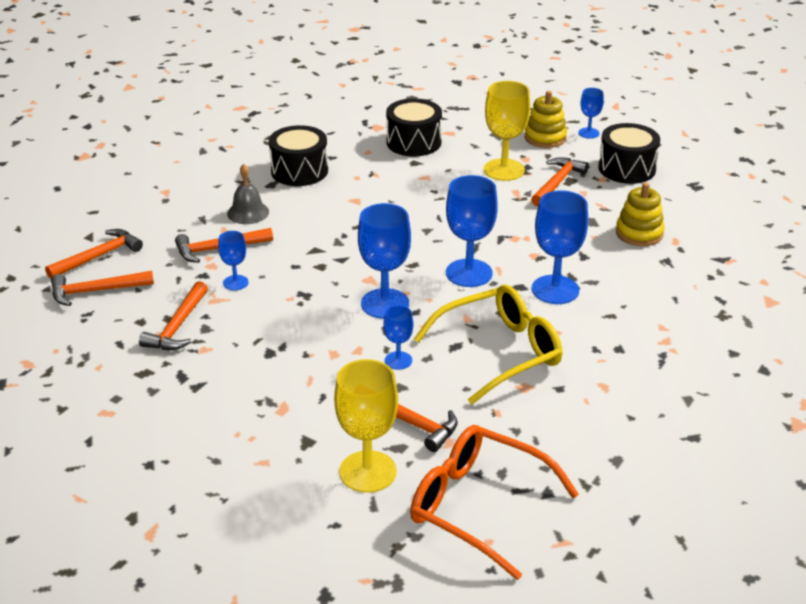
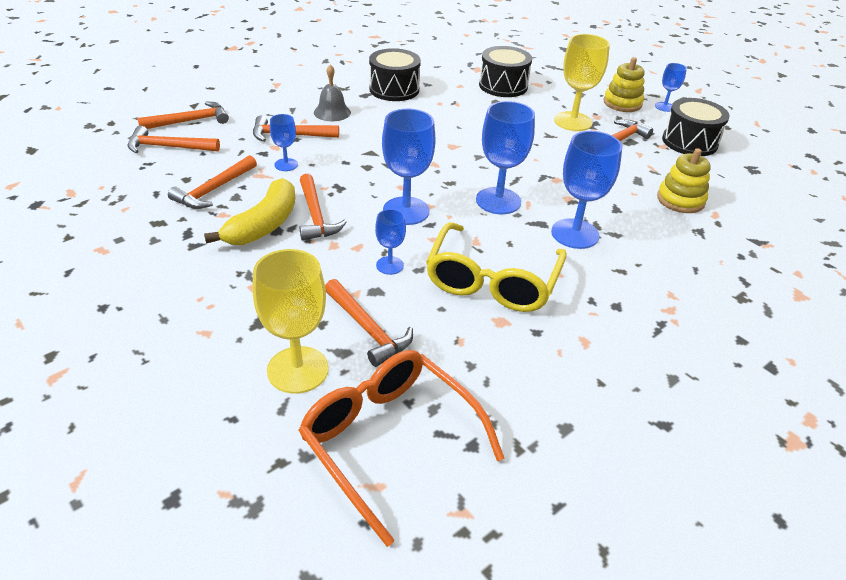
camera: 15 degrees right, 5 degrees up
(253, 350) = (263, 225): none -> yellow banana
(298, 329) = (315, 215): none -> orange hammer
(499, 352) = (492, 281): yellow glasses -> yellow glasses turned 120 degrees clockwise

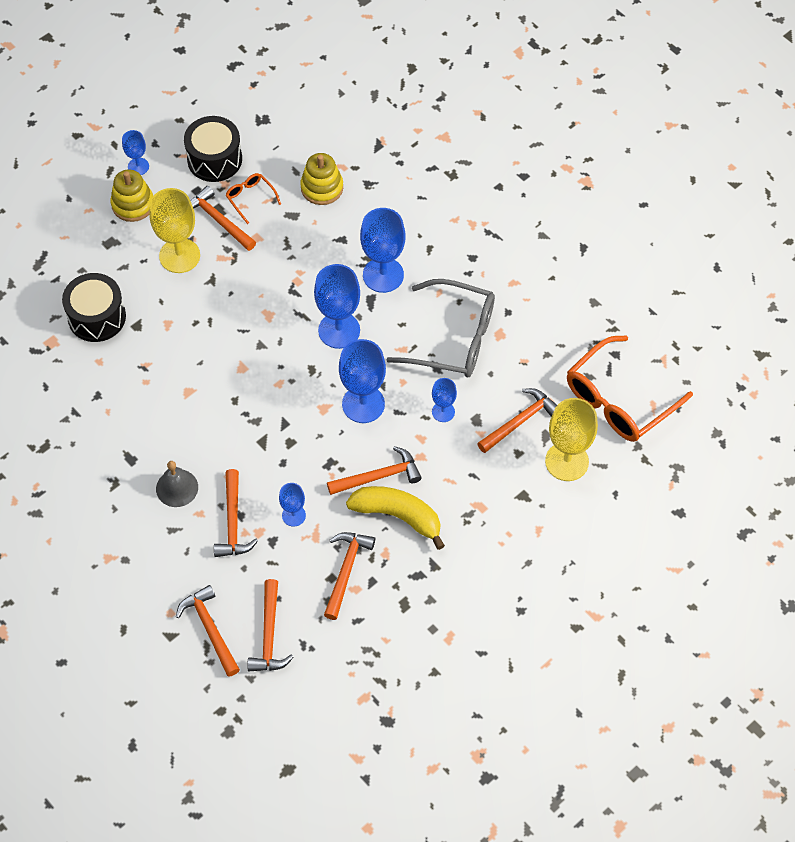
camera: 90 degrees left, 20 degrees up
(213, 190) = (346, 571): orange hammer -> orange hammer turned 105 degrees counterclockwise
(394, 89) = (114, 429): black drum -> none
(492, 281) = (453, 338): yellow glasses -> grey glasses
(650, 158) = (250, 198): none -> orange glasses

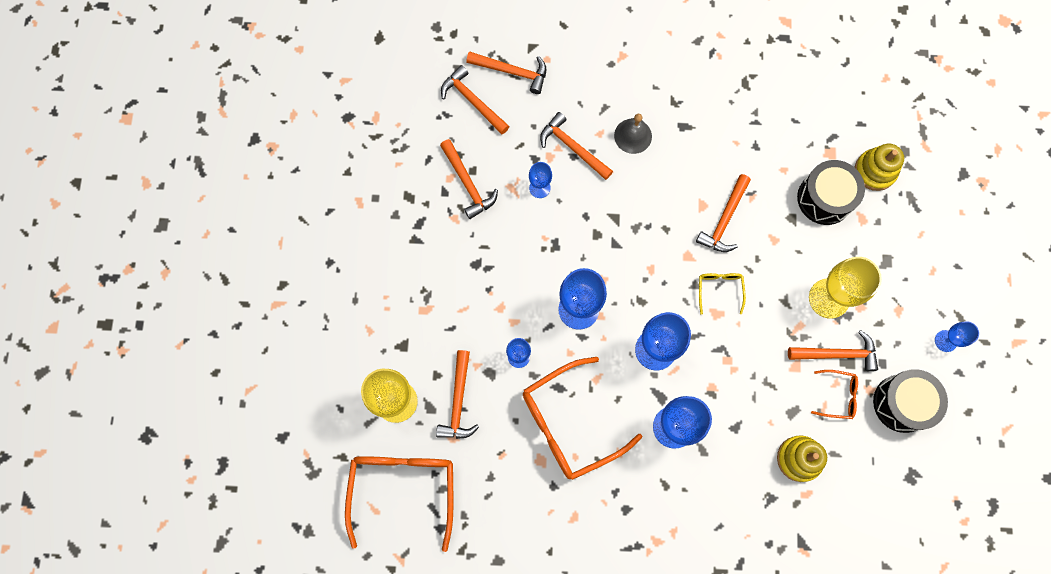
camera: 135 degrees right, 15 degrees up
(133, 204) = (910, 306): yellow stacking toy -> yellow stacking toy (875, 171)
(247, 327) = (719, 290): none -> yellow glasses
(379, 476) = (513, 266): orange hammer -> orange hammer (724, 220)
(398, 516) = (472, 251): yellow banana -> none
(453, 338) = (570, 423): grey glasses -> orange glasses

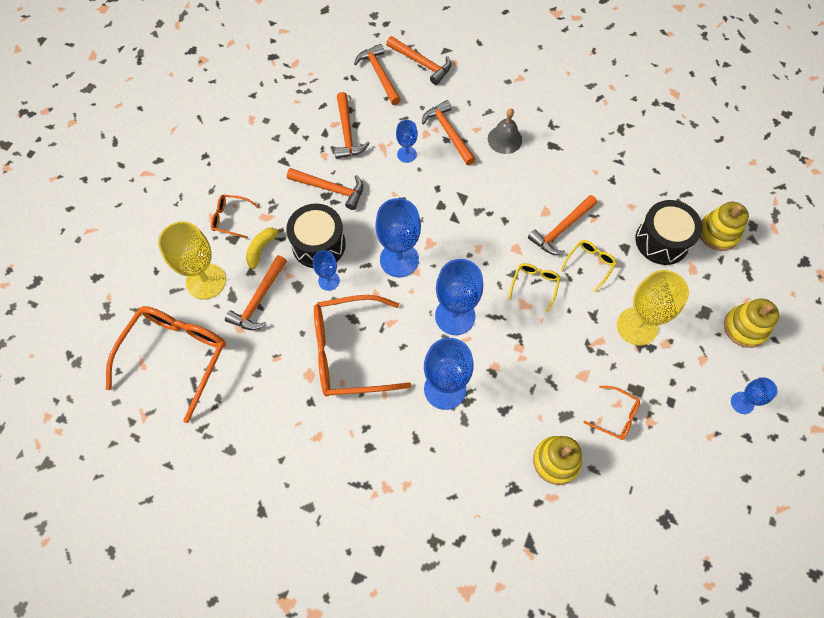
camera: 20 degrees right, 10 degrees down
(390, 324) = (230, 218): none -> orange glasses
(437, 346) = (262, 249): none -> yellow banana
(764, 248) = (590, 264): none -> yellow glasses
(837, 354) = (628, 378): orange hammer -> orange hammer (330, 189)
(902, 403) = (679, 445): black drum -> black drum (318, 244)
(927, 264) = (745, 327): none -> yellow stacking toy

